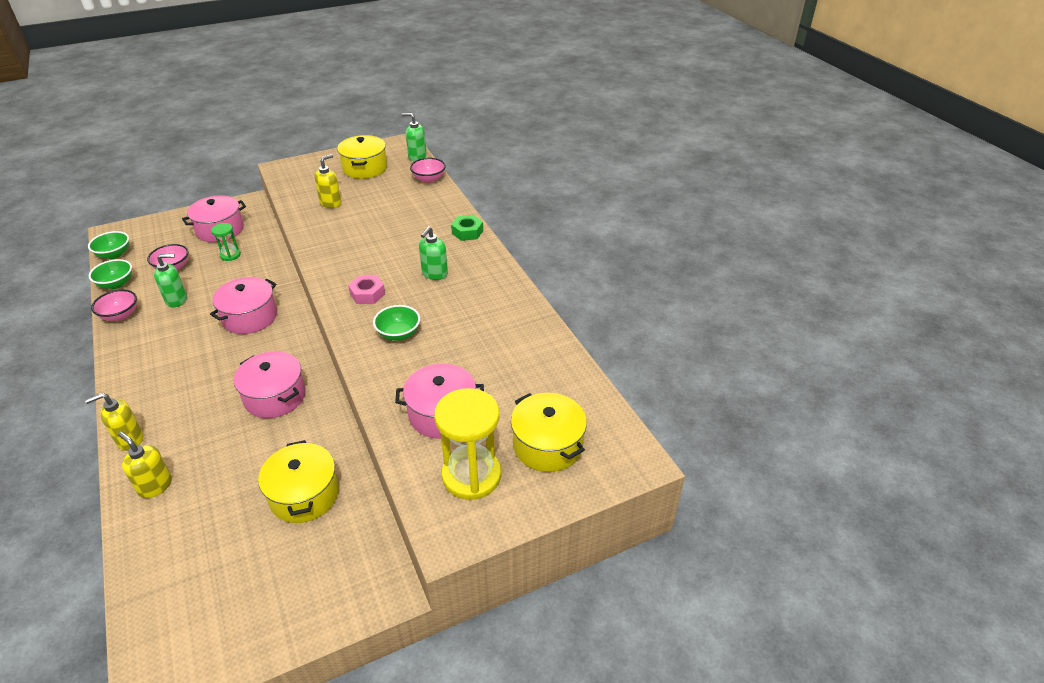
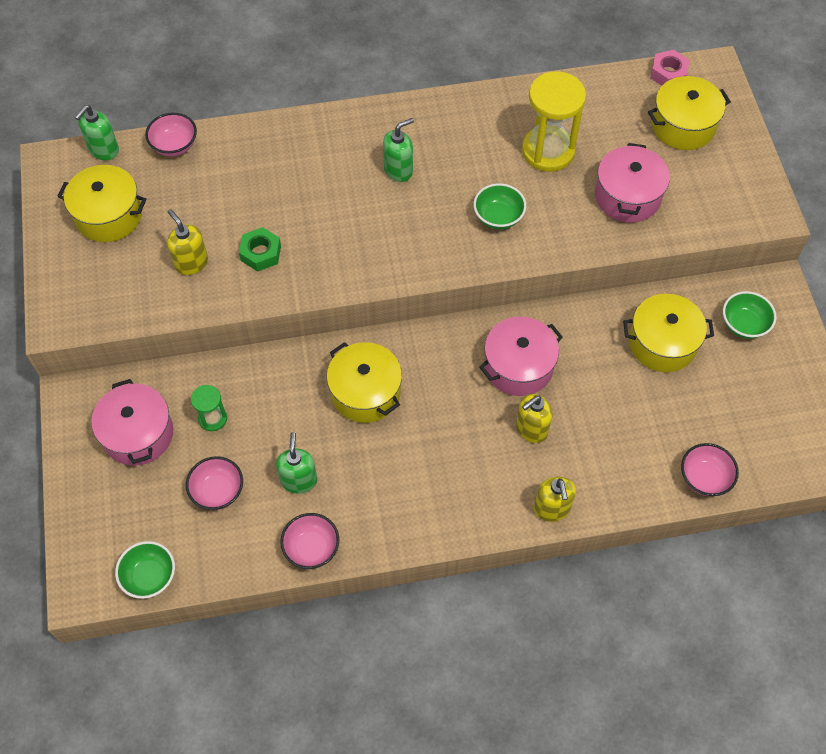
camera: 75 degrees left, 20 degrees up
(116, 284) = (232, 563): green bowl -> green bowl (744, 324)
(145, 550) = (704, 478): none -> pink bowl
(155, 486) = (625, 476): yellow soap dispenser -> yellow soap dispenser (531, 429)
(250, 317) = (365, 392): pink pot -> yellow pot
(367, 294) = (416, 239): pink nut -> pink nut (668, 73)
(434, 274) = (398, 170): green soap dispenser -> green soap dispenser turned 75 degrees counterclockwise
(467, 232) = (322, 125): green nut -> green nut (260, 253)
(471, 475) = (707, 186): yellow hourglass -> yellow hourglass (548, 151)

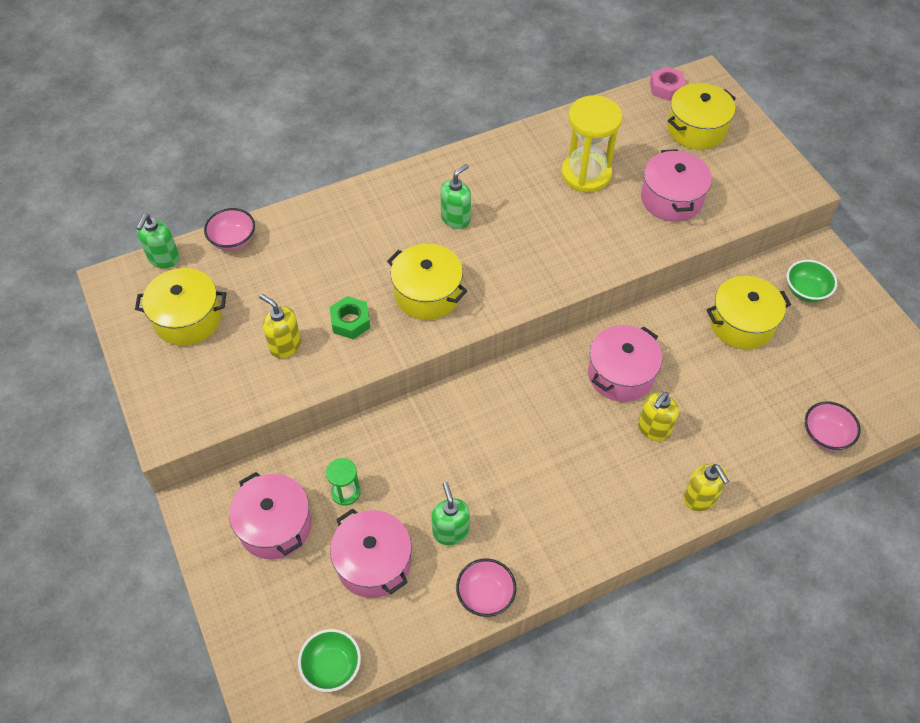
camera: 15 degrees left, 5 degrees down
(217, 491) = (374, 562): pink bowl -> pink pot
(365, 392) = (486, 432): yellow pot -> yellow pot (427, 294)
(498, 217) = (563, 241): green bowl -> none

